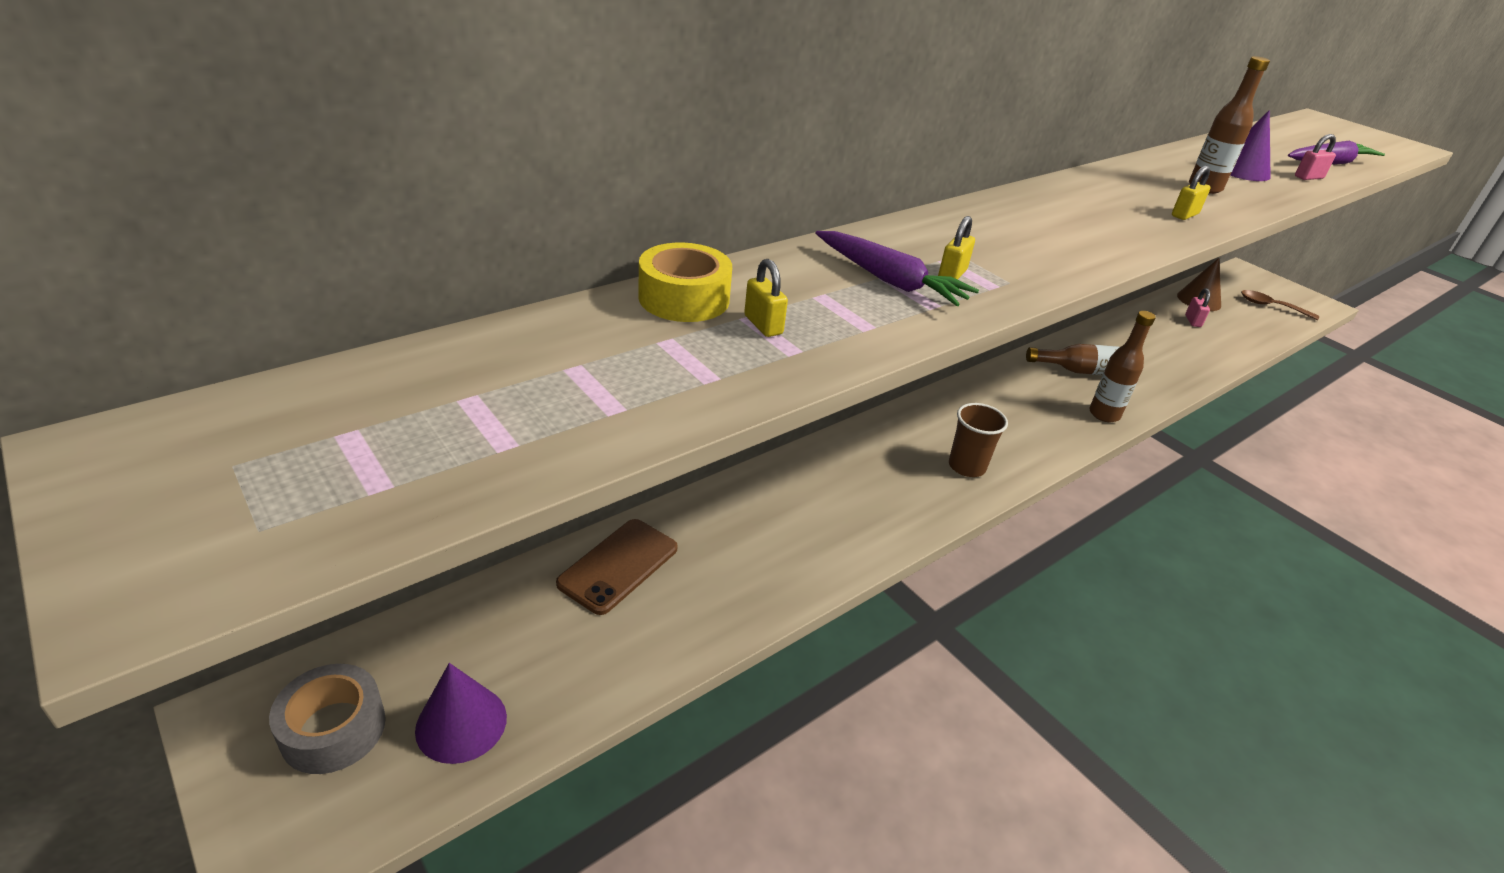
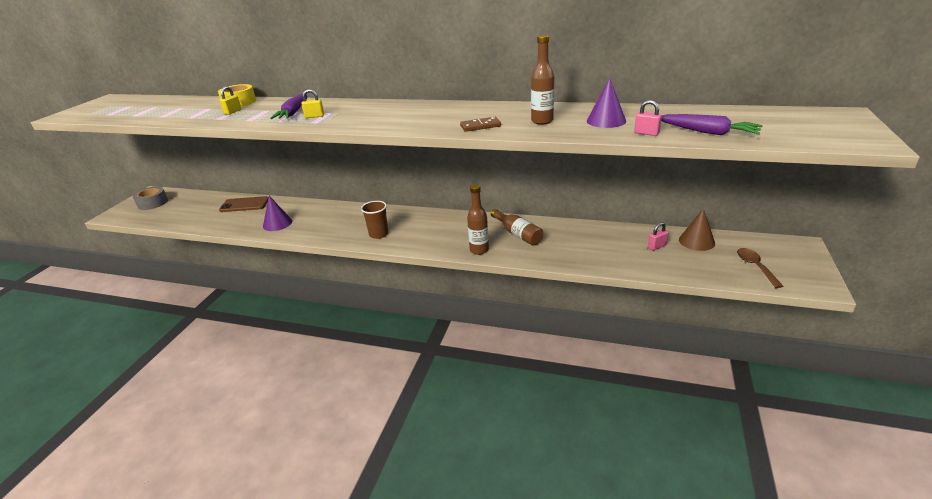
camera: 60 degrees right, 5 degrees down
(461, 723) = (163, 214): purple cone -> purple cone (277, 223)
(1184, 215) = (480, 126): yellow padlock -> brown domino

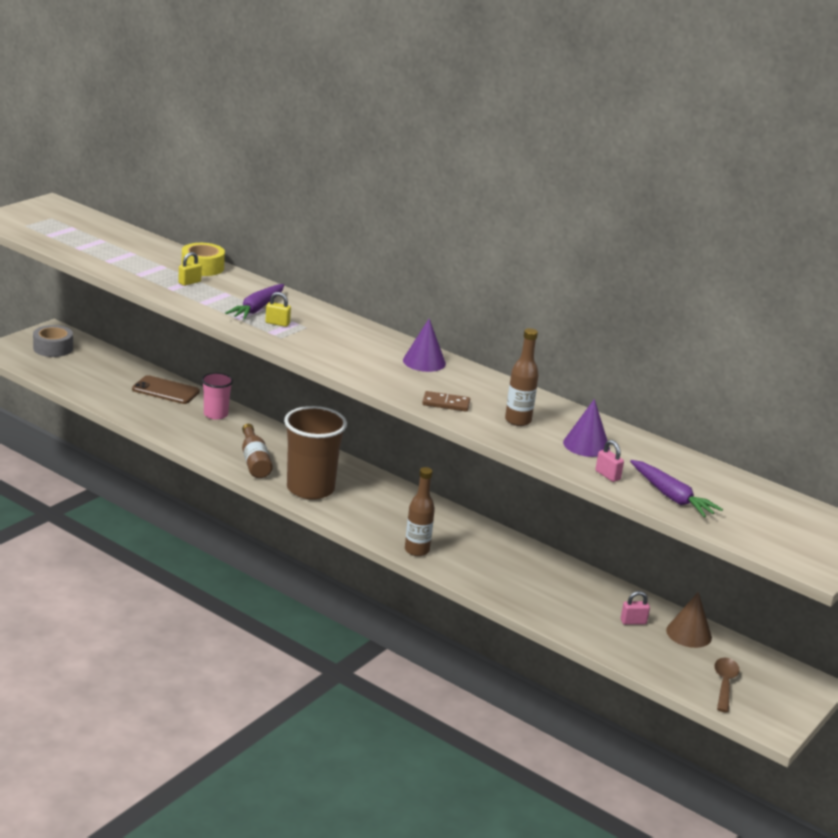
camera: 15 degrees right, 5 degrees down
(277, 223) = (196, 432): purple cone -> purple cone (424, 362)
(286, 208) = (215, 414): none -> pink cup
(378, 234) = (310, 489): brown cup -> brown cup, size x1.83
(517, 234) = (478, 548): brown bottle -> brown bottle (254, 461)

